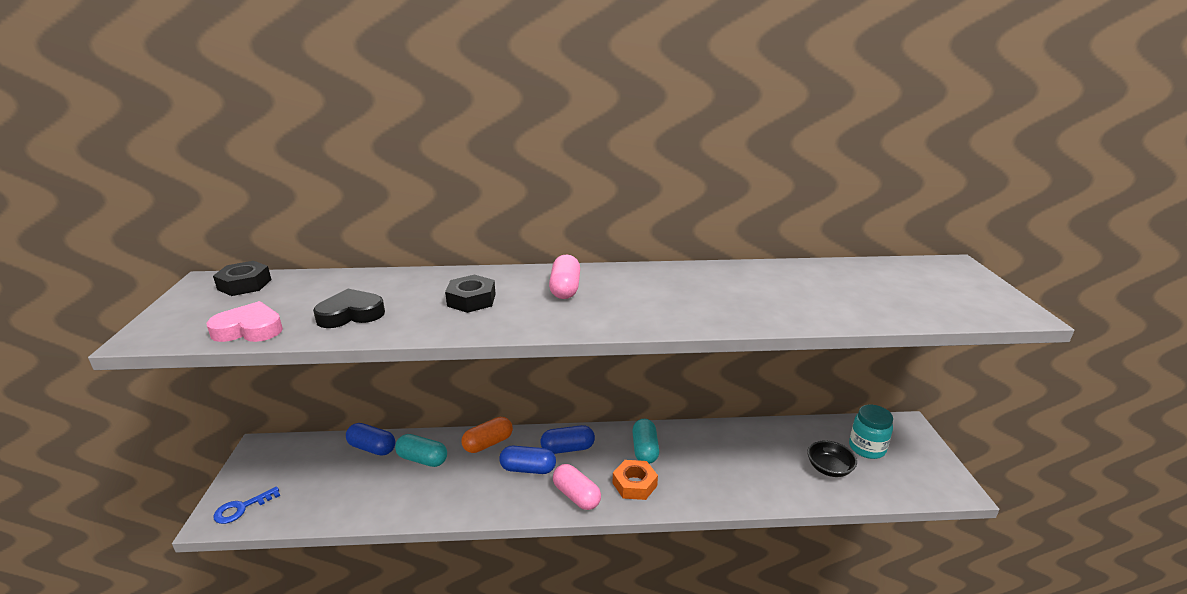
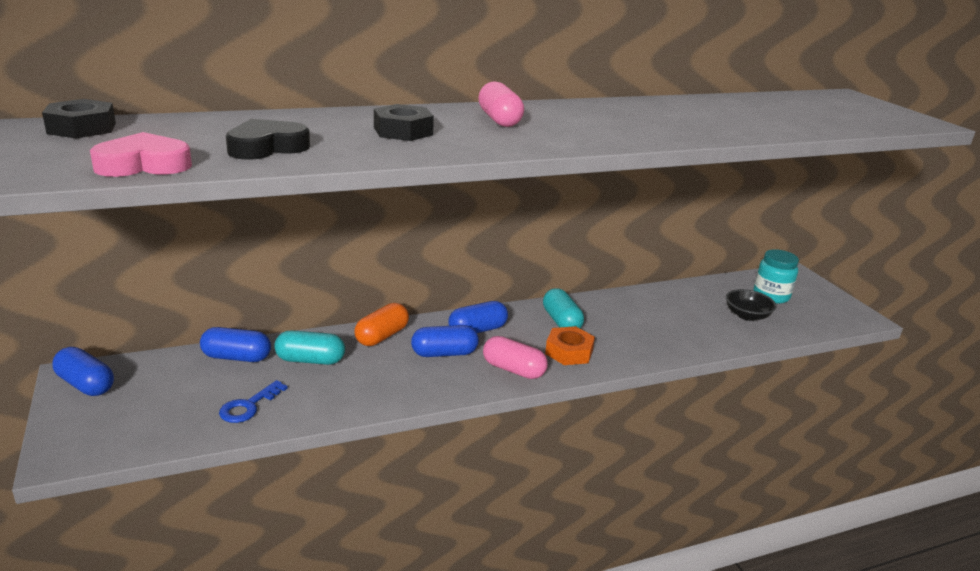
camera: 20 degrees left, 0 degrees up
(242, 508) = (94, 439): blue key -> blue key (249, 406)
(262, 457) = (86, 384): none -> blue capsule

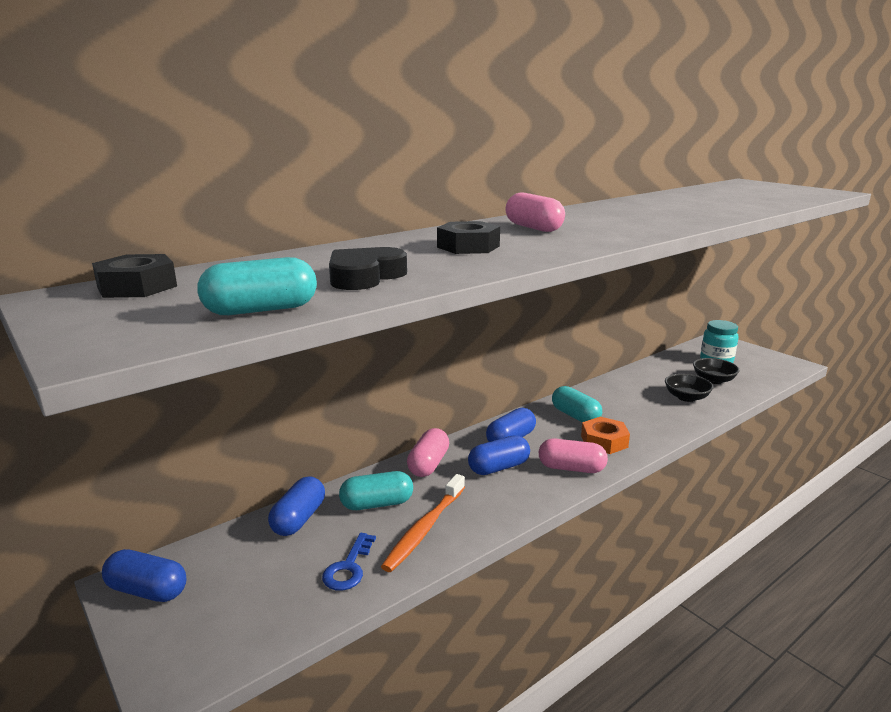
camera: 15 degrees left, 5 degrees down
(144, 165) = (261, 310): pink heart -> turquoise capsule
(237, 357) = (299, 519): blue capsule -> blue capsule turned 60 degrees counterclockwise
(335, 391) = (424, 529): none -> orange toothbrush
(382, 336) = (428, 464): orange capsule -> pink capsule
(698, 327) = (686, 397): none -> black bowl

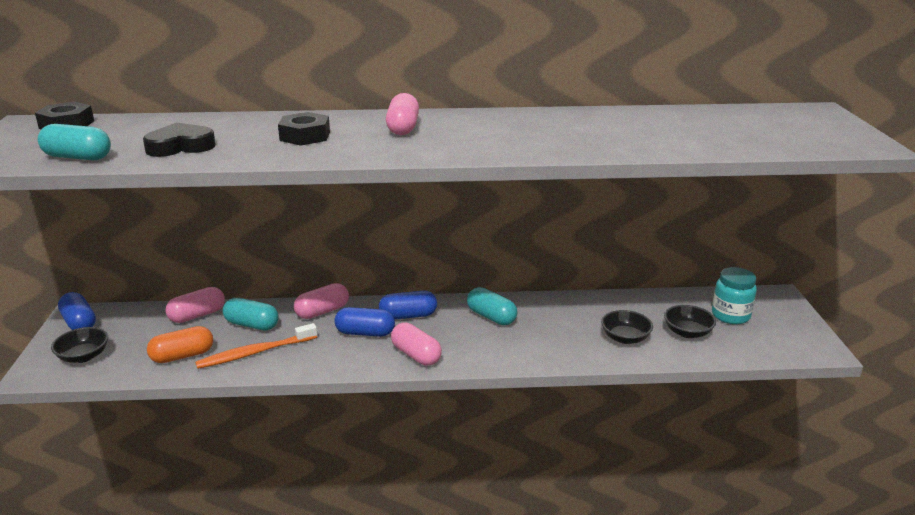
camera: 35 degrees right, 5 degrees up
(216, 627) = (83, 356): none -> black bowl
(299, 519) = (197, 315): blue capsule -> pink capsule
(348, 567) = (182, 356): blue key -> orange capsule
(575, 416) = (491, 317): turquoise capsule -> turquoise capsule turned 45 degrees counterclockwise
(604, 441) = (478, 345): orange nut -> none

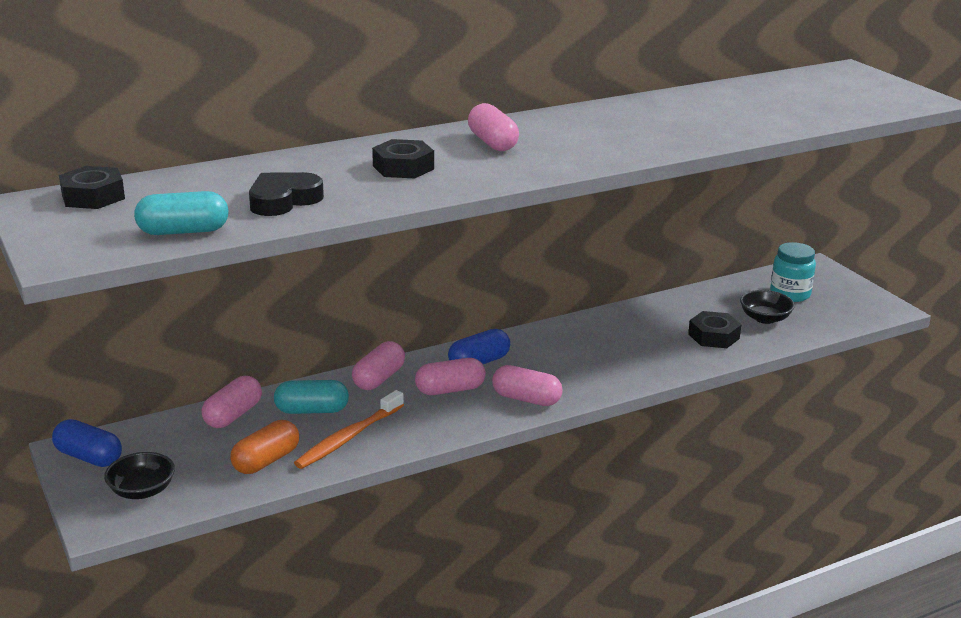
camera: 25 degrees left, 0 degrees up
(365, 333) = (450, 390): blue capsule -> pink capsule
(491, 317) = (566, 344): turquoise capsule -> none
(625, 338) = (713, 336): black bowl -> black nut

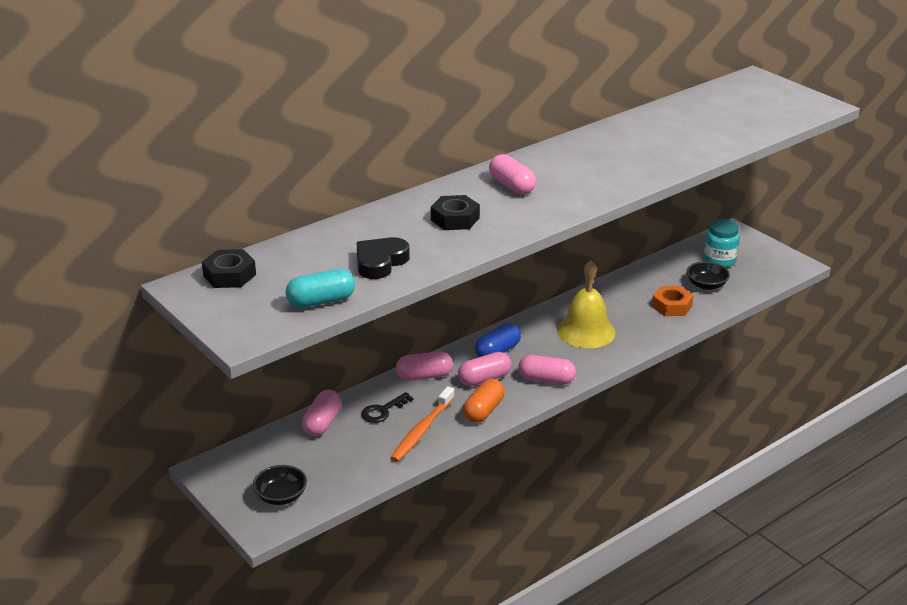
camera: 10 degrees left, 5 degrees up
(89, 457) = (224, 474): blue capsule -> none
(266, 461) = (366, 458): orange capsule -> orange capsule (483, 411)
(312, 410) = (383, 411): turquoise capsule -> black key
(379, 379) = (424, 376): pink capsule -> pink capsule turned 60 degrees clockwise
(596, 352) = (586, 331): none -> yellow bell
(713, 336) = (672, 306): black nut -> orange nut

